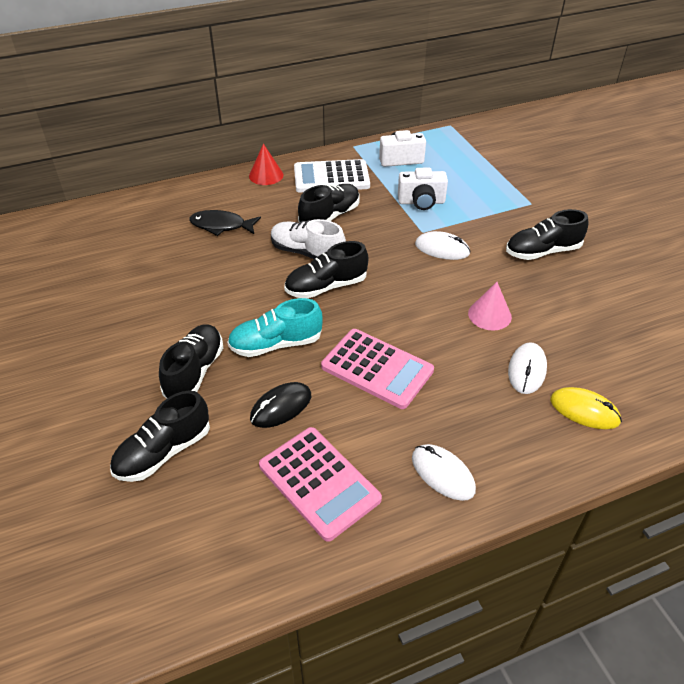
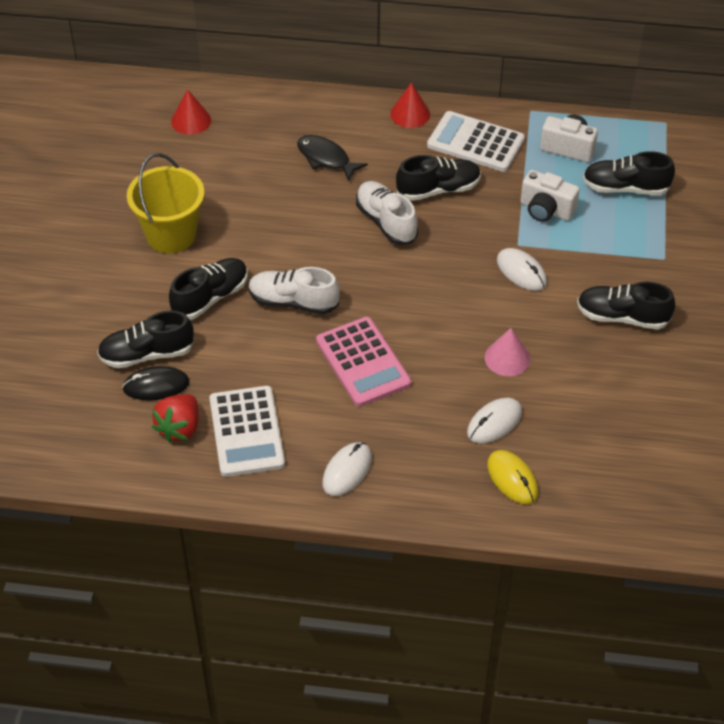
camera: 30 degrees right, 5 degrees up
(80, 237) = (191, 120): none -> red cone
(119, 333) = (171, 235): none -> yellow bucket
(247, 512) = (179, 428): none -> red strawberry
(276, 344) = (293, 302): turquoise shoe -> white shoe
(281, 407) = (259, 359): black mouse -> black mouse (156, 386)
(319, 482) = (247, 432): pink calculator -> white calculator
(326, 287) = (377, 265): black shoe -> black shoe (625, 188)
(442, 474) = (347, 471): white mouse -> white mouse turned 45 degrees clockwise

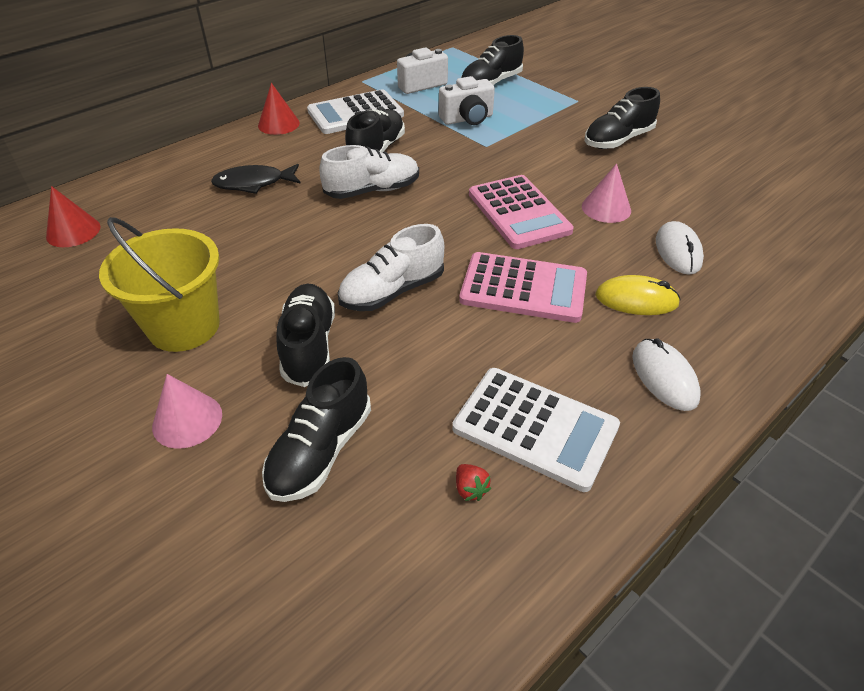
camera: 50 degrees left, 5 degrees down
(115, 289) = (187, 420): none -> pink cone
(156, 386) = (379, 472): black mouse -> none
(179, 428) = (470, 489): red strawberry -> red strawberry, size x0.48
(386, 222) = (372, 190): white shoe -> white shoe turned 150 degrees clockwise
(447, 313) = (519, 212): none -> pink calculator
(512, 479) = (758, 275): yellow mouse -> yellow mouse (636, 299)
(521, 271) = (517, 157): white mouse -> none

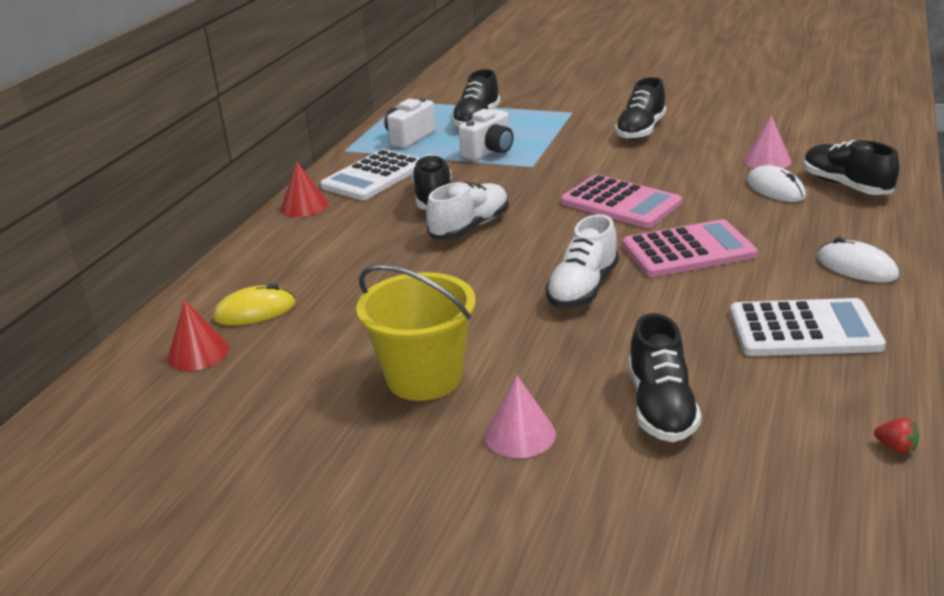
camera: 25 degrees left, 15 degrees down
(254, 183) = (343, 257): black fish -> none
(309, 346) = (560, 348): black shoe -> black shoe (845, 185)
(470, 489) = (803, 382): red strawberry -> red strawberry (896, 447)
(606, 208) = (688, 178): pink cone -> pink cone (767, 161)
(636, 299) = (781, 229): yellow mouse -> yellow mouse (255, 311)

